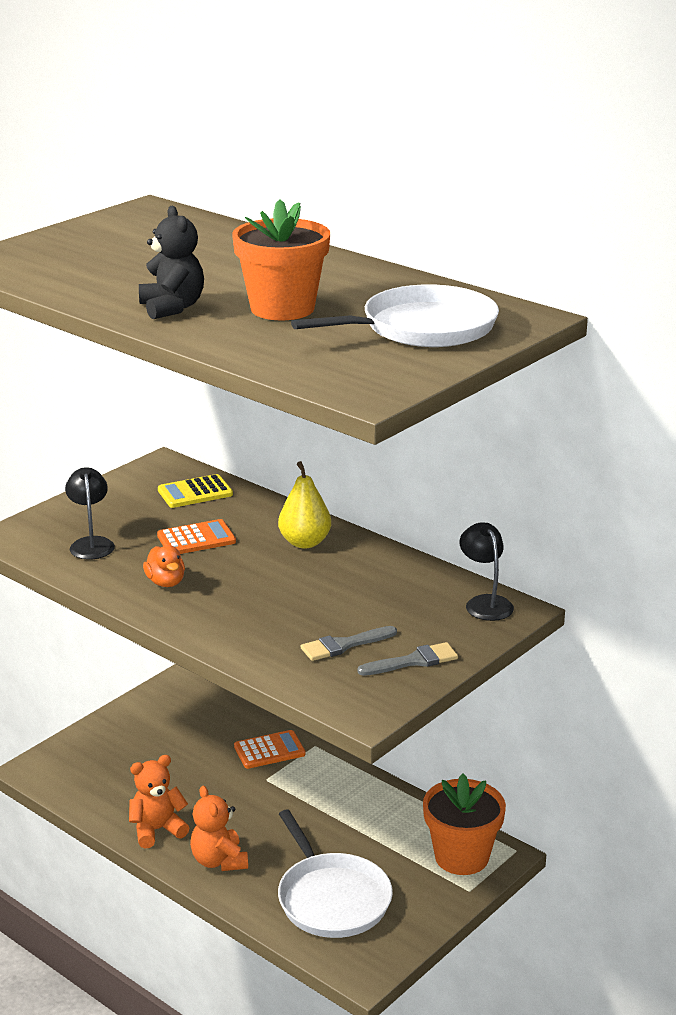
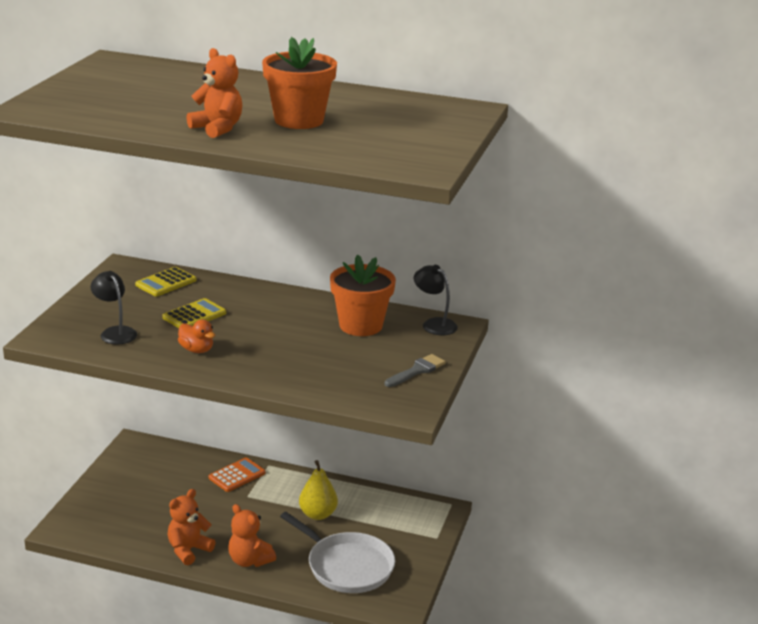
camera: 25 degrees left, 0 degrees up
(172, 308) = (217, 128): black teddy bear -> orange teddy bear
(196, 539) = (194, 315): orange calculator -> yellow calculator
(305, 542) = (277, 305): yellow pear -> yellow pear (318, 514)
(343, 645) = (361, 369): grey brush -> none
(422, 328) = (411, 123): white pan -> none
(461, 857) = (418, 517): orange flower pot -> orange flower pot (360, 325)

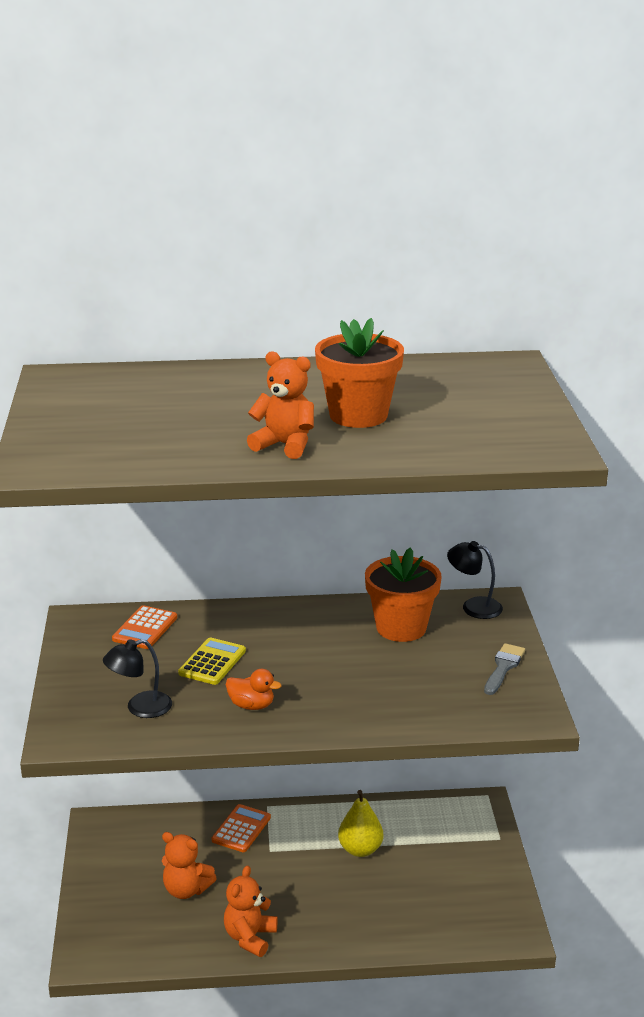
camera: 20 degrees left, 0 degrees up
(115, 332) = (140, 708): black lamp -> black lamp turned 60 degrees counterclockwise
(166, 283) = (145, 628): yellow calculator -> orange calculator
(249, 560) = (325, 928): orange teddy bear -> orange teddy bear (186, 890)
(347, 566) = (432, 901): white pan -> none

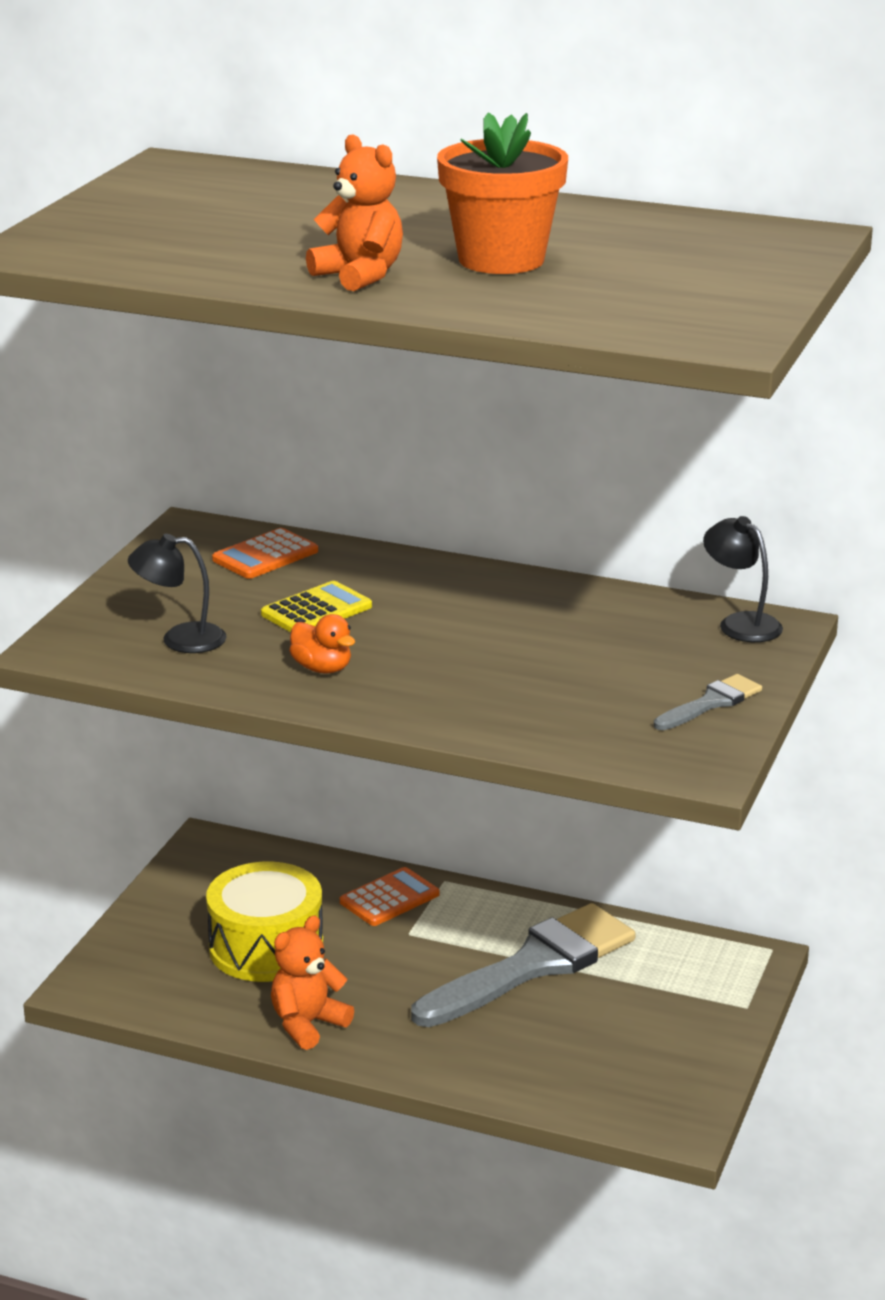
camera: 25 degrees right, 0 degrees up
(186, 890) = (266, 948): orange teddy bear -> yellow drum
(360, 849) = (533, 965): yellow pear -> grey brush
(401, 628) = (609, 626): orange flower pot -> none

